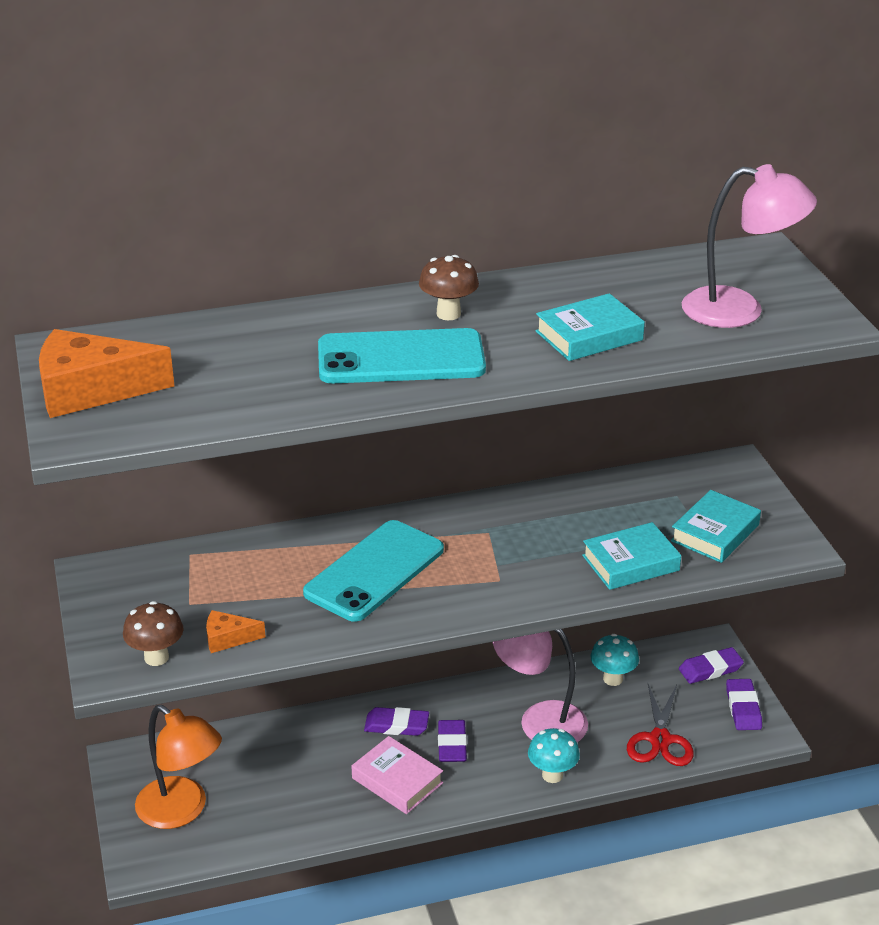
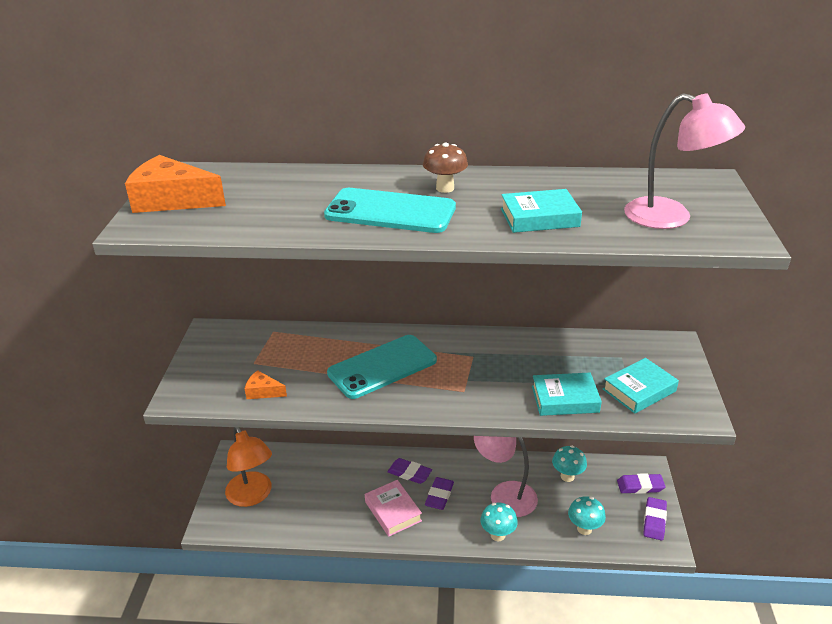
camera: 20 degrees right, 0 degrees up
(156, 657) = (212, 394): brown mushroom -> none
(660, 739) = (584, 529): red scissors -> turquoise mushroom

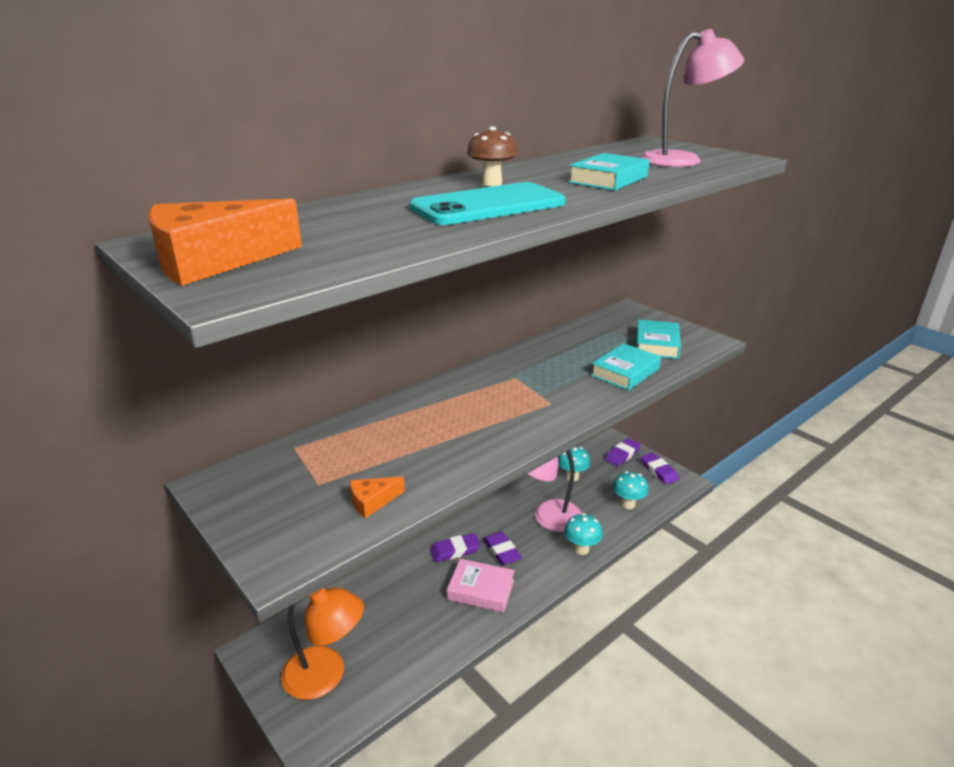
camera: 45 degrees left, 5 degrees down
(382, 367) = (455, 421): turquoise phone -> none

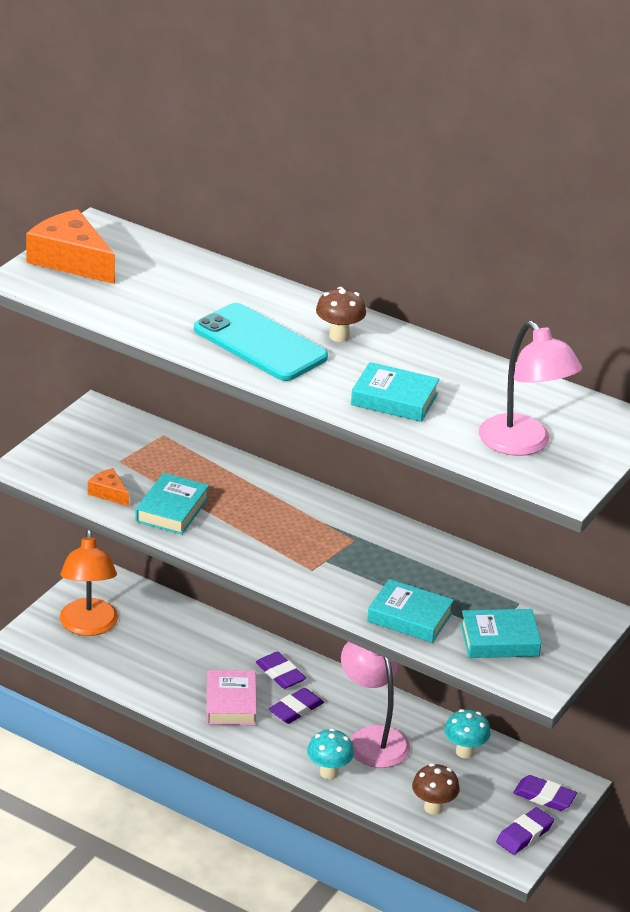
camera: 70 degrees right, 5 degrees up
(426, 463) = (172, 510): none -> turquoise book
(628, 504) = (433, 807): turquoise mushroom -> brown mushroom

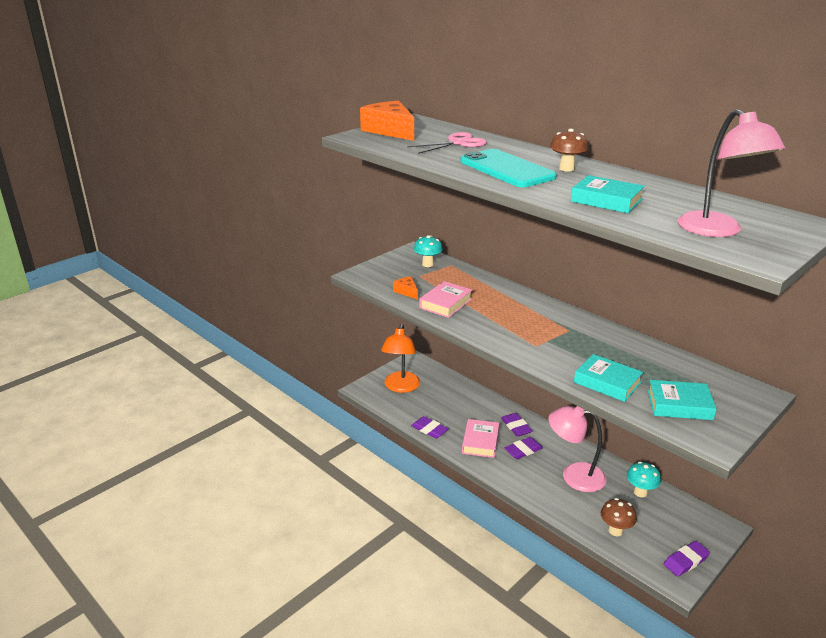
camera: 15 degrees right, 5 degrees down
(172, 510) = (446, 303): turquoise book -> pink book
(179, 286) = (458, 143): none -> pink scissors
(329, 772) = (540, 495): turquoise mushroom -> turquoise mushroom (428, 264)
(372, 738) = (574, 475): pink lamp -> pink lamp turned 60 degrees counterclockwise
(544, 797) = (701, 533): purple eraser -> purple eraser (429, 430)

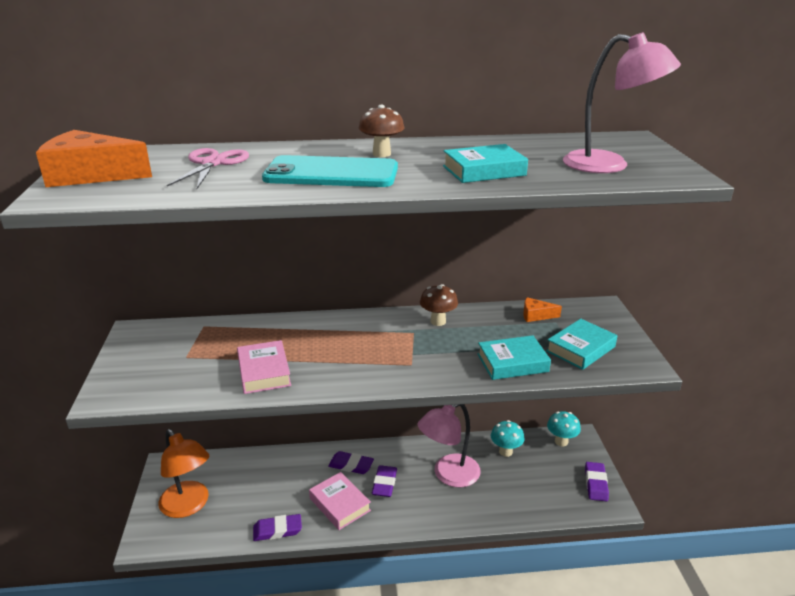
camera: 50 degrees left, 0 degrees up
(406, 291) = (200, 383): orange cheese -> orange cheese (536, 315)
(428, 264) = (176, 338): turquoise mushroom -> turquoise mushroom (561, 441)
(615, 531) = (532, 499): brown mushroom -> brown mushroom (438, 321)

